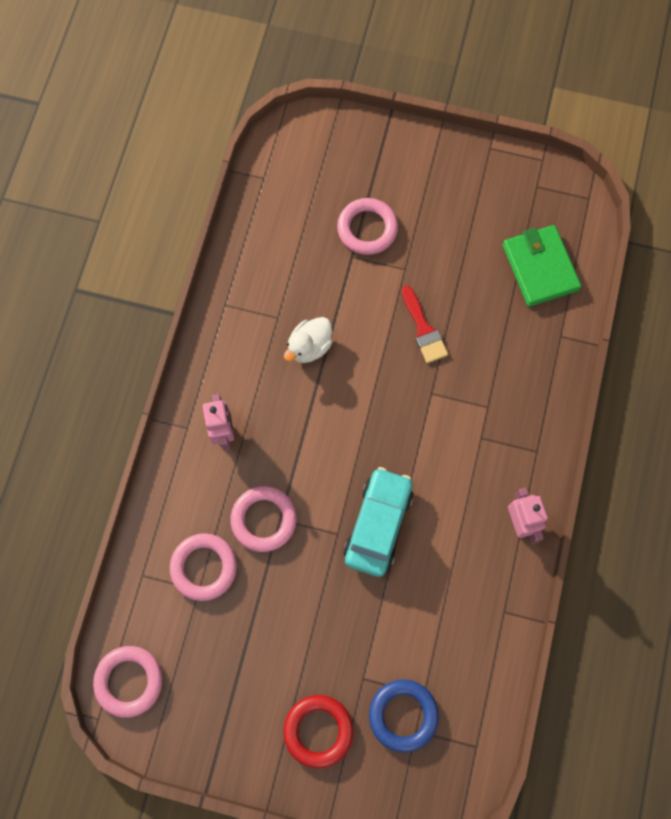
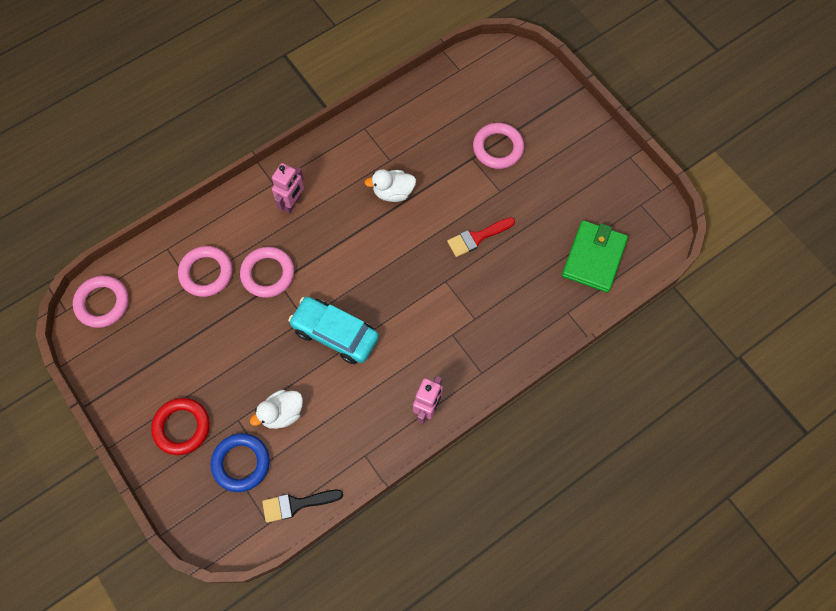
camera: 40 degrees right, 5 degrees down
(378, 524) = (335, 334): turquoise car -> turquoise car turned 120 degrees counterclockwise
(398, 638) = (282, 413): none -> white duck
(423, 329) = (477, 237): red brush -> red brush turned 45 degrees clockwise
(485, 707) = (296, 504): none -> black brush

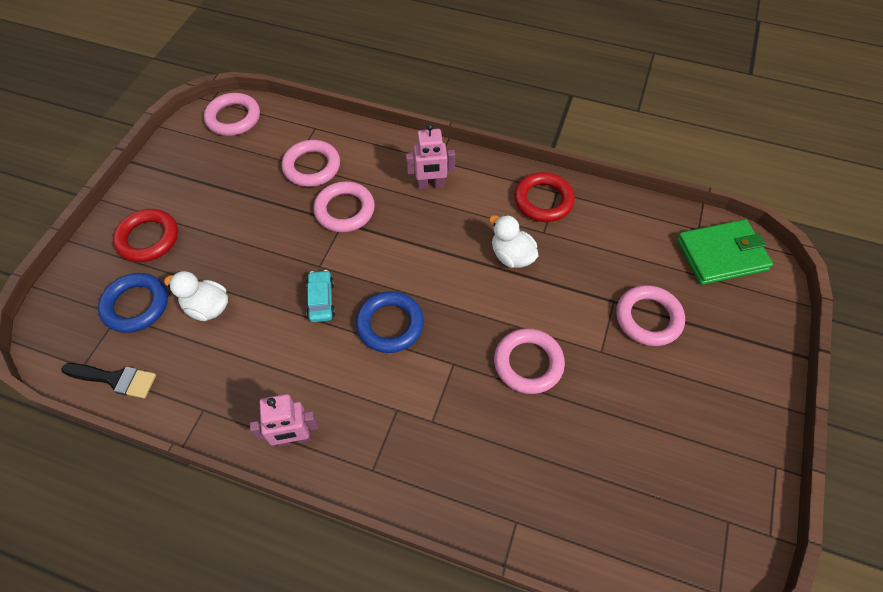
camera: 55 degrees right, 10 degrees down
(296, 504) = (115, 379): black brush -> black brush turned 150 degrees clockwise
(335, 334) = (321, 300): turquoise car -> turquoise car, size x0.54
(364, 141) = (543, 200): none -> red ring
(388, 301) = (390, 324): none -> blue ring
(477, 237) = (528, 363): red brush -> pink ring
(594, 258) = (610, 508): green wallet -> green wallet (721, 255)

